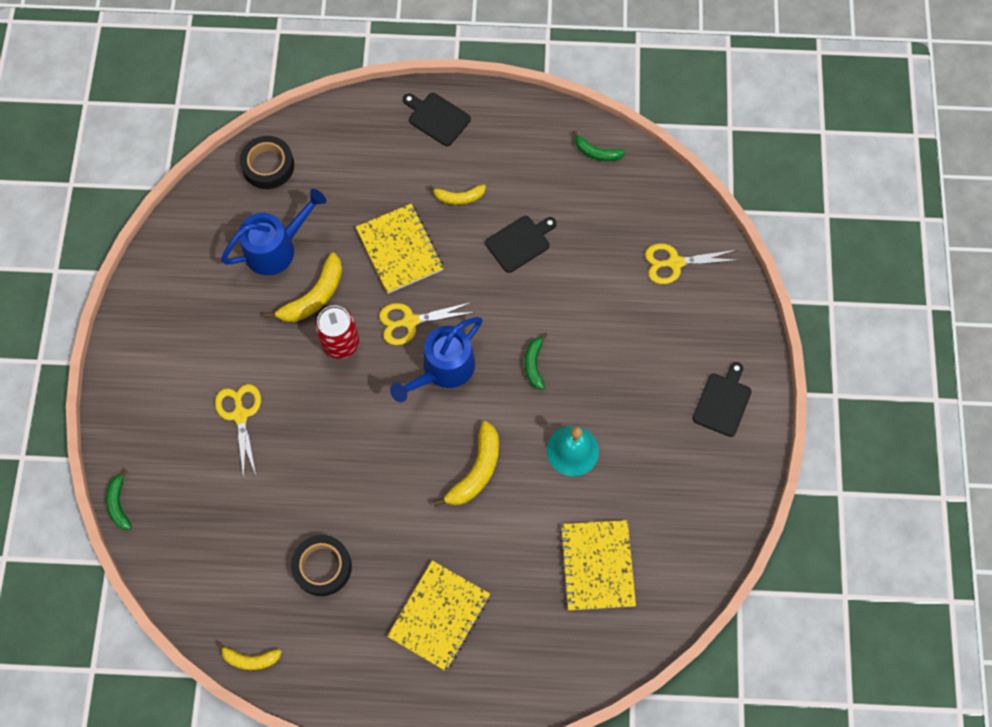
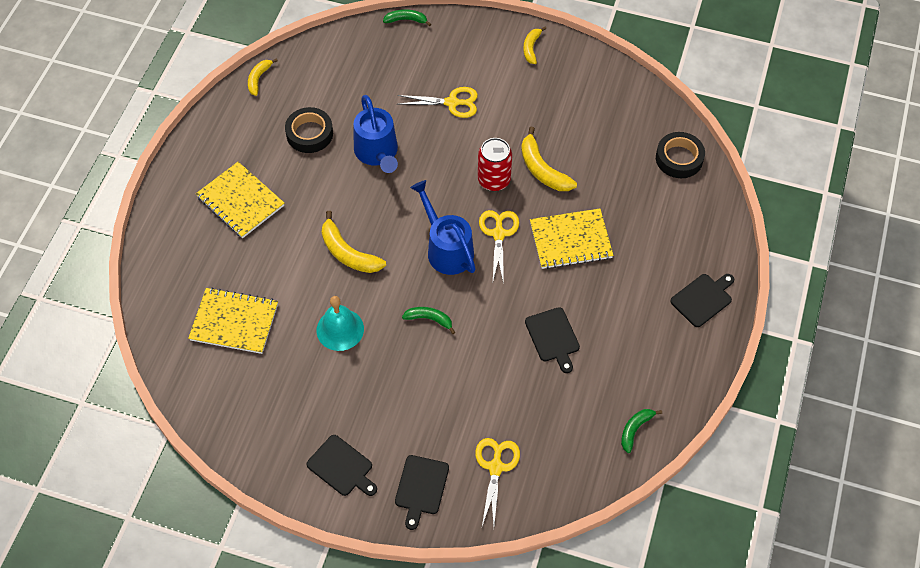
camera: 105 degrees right, 10 degrees down
(276, 248) = (596, 151): blue watering can -> blue watering can (377, 153)
(459, 197) = (612, 298): yellow banana -> yellow banana (531, 48)
(718, 323) = (421, 488): none -> black cutting board

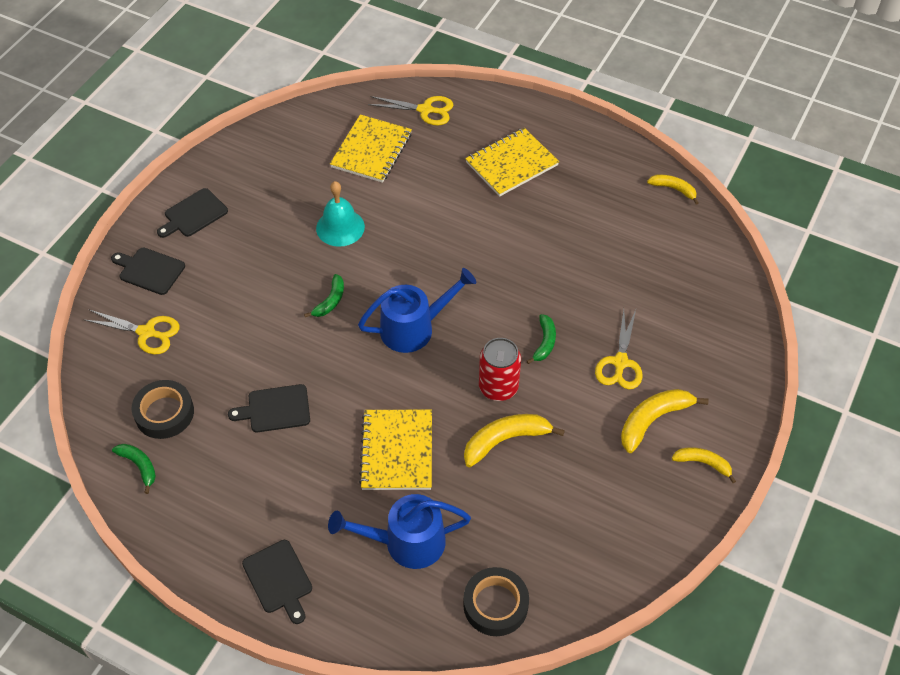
camera: 100 degrees right, 5 degrees down
(309, 134) = (591, 225): black tape -> black tape (164, 413)
(348, 253) = (429, 243): yellow banana -> yellow banana (653, 420)
(377, 153) = (555, 282): blue watering can -> blue watering can (405, 542)
(406, 20) = (757, 333): green banana -> green banana (544, 342)
(498, 234) = (422, 380): yellow scissors -> yellow scissors (425, 110)

